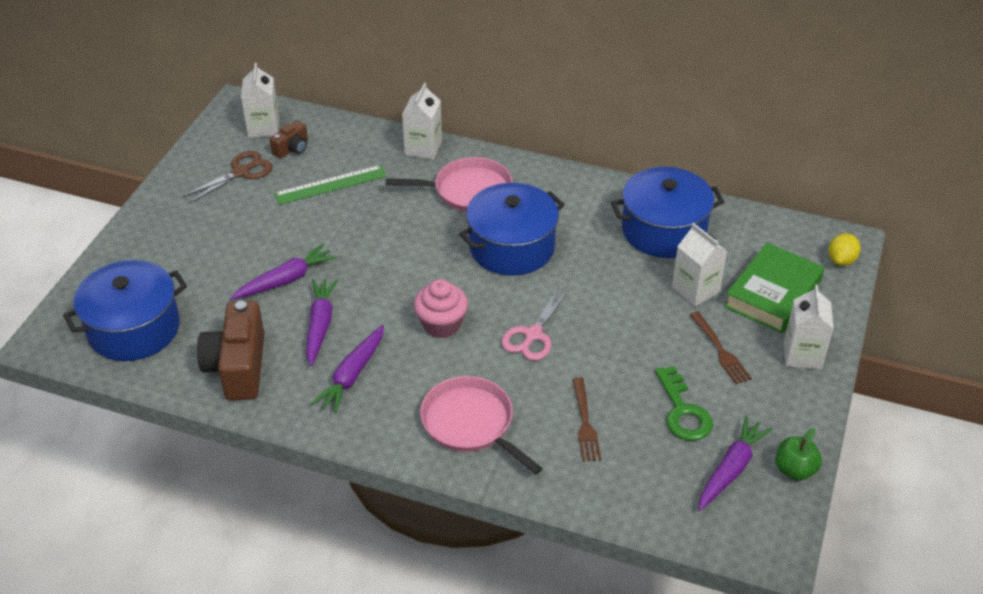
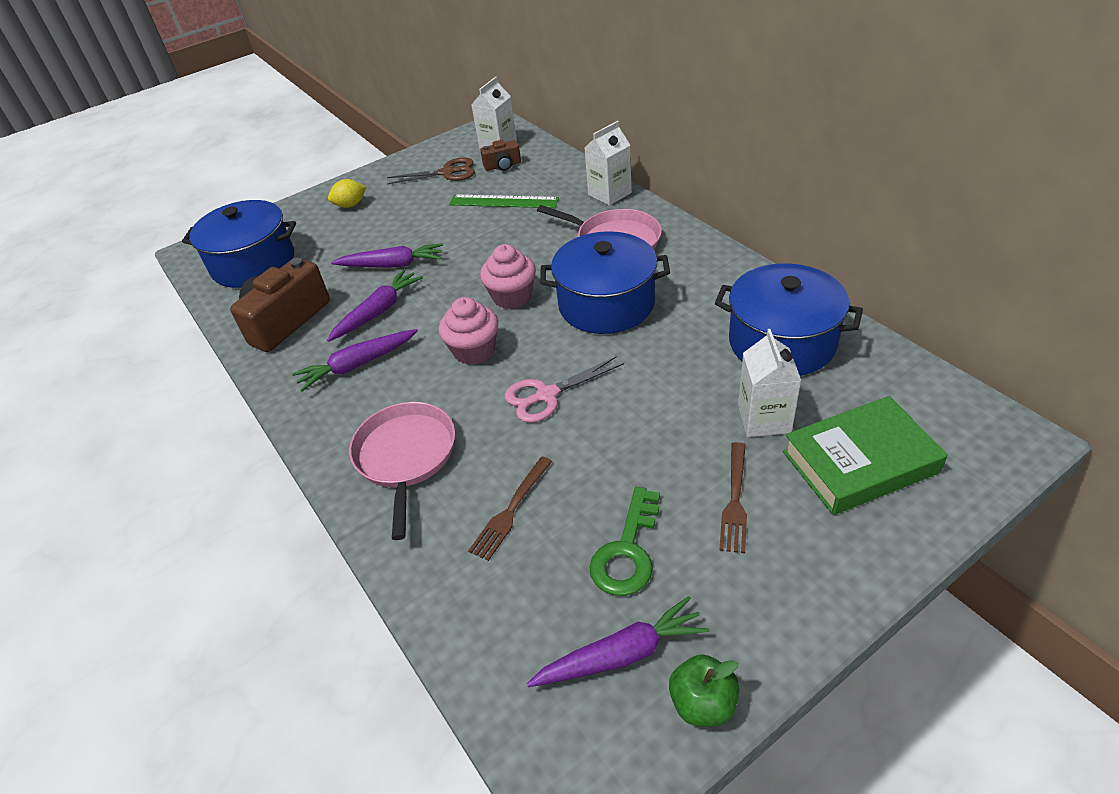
camera: 40 degrees right, 0 degrees up
(428, 269) = (512, 297): none -> pink cupcake
(802, 355) = (839, 554): white carton -> none
(841, 260) = (992, 458): yellow lemon -> yellow lemon (350, 205)

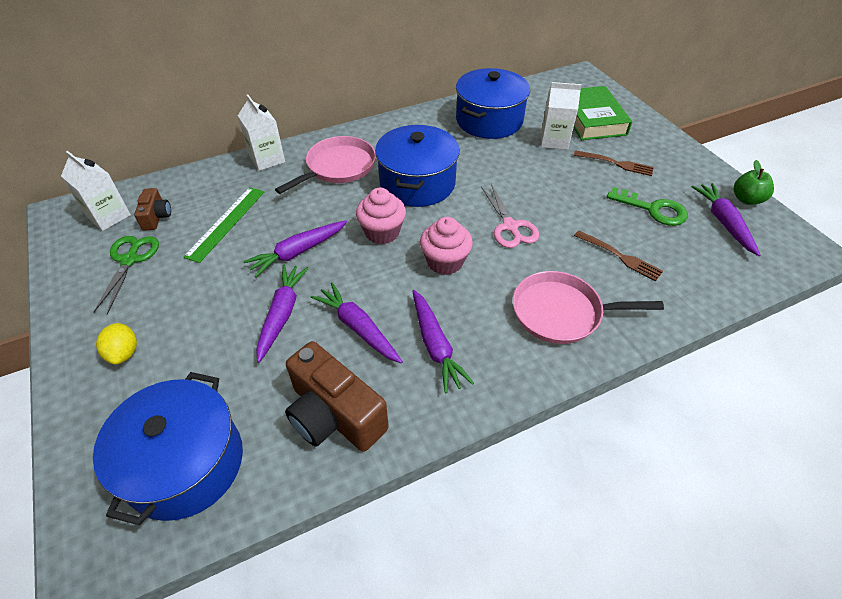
camera: 85 degrees left, 5 degrees up
(447, 173) = (130, 260): brown scissors -> green scissors
(471, 252) = (298, 252): none -> purple carrot

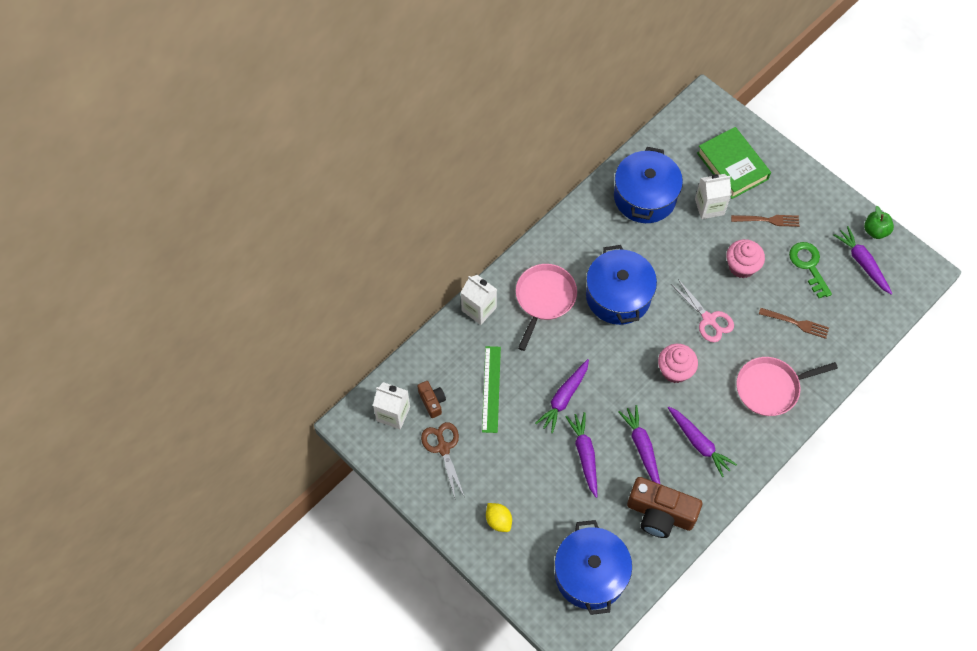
camera: 20 degrees left, 15 degrees up
(130, 260) = (443, 448): green scissors -> brown scissors
(358, 328) = (642, 447): purple carrot -> purple carrot turned 45 degrees clockwise
(382, 232) = (616, 358): pink cupcake -> pink cupcake (741, 266)
(653, 209) = (808, 265): green key -> green key turned 120 degrees counterclockwise

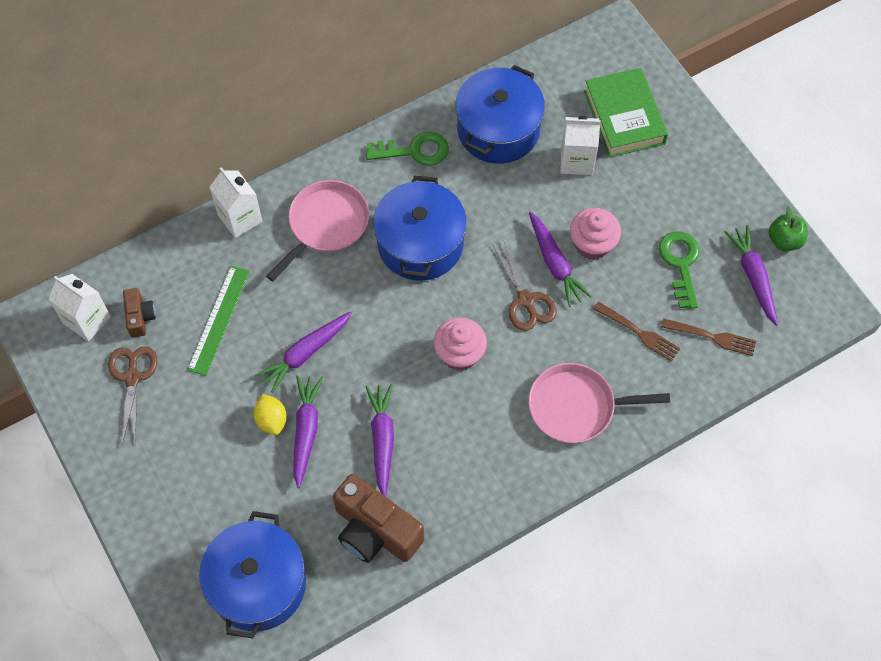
camera: 15 degrees right, 0 degrees up
(498, 520) = (167, 485): yellow lemon -> yellow lemon (271, 420)
(589, 227) = (414, 151): none -> green key
(699, 443) = (457, 454): purple carrot -> purple carrot (555, 264)
(708, 319) = (526, 300): pink scissors -> brown scissors
(768, 220) = (647, 194): brown fork -> brown fork (712, 337)

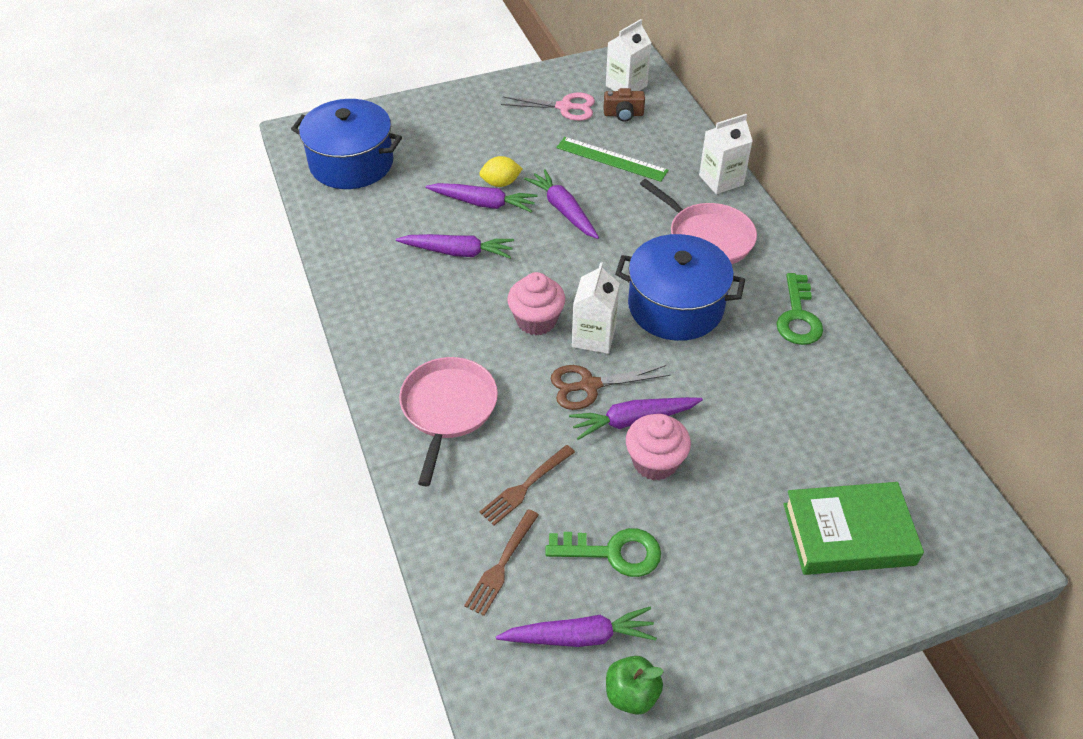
camera: 100 degrees right, 15 degrees down
(132, 377) = (565, 107): brown scissors -> pink scissors
(375, 531) = (370, 237): brown camera -> none
(498, 129) = (827, 396): blue pot -> none
(576, 160) = (779, 468): white carton -> white carton (594, 337)

